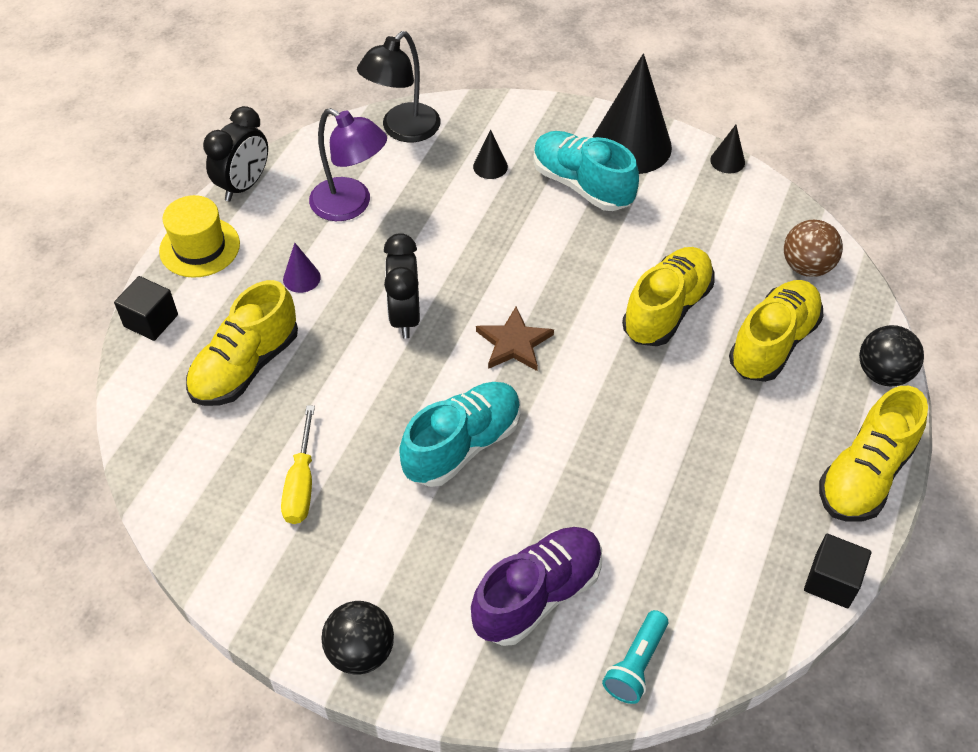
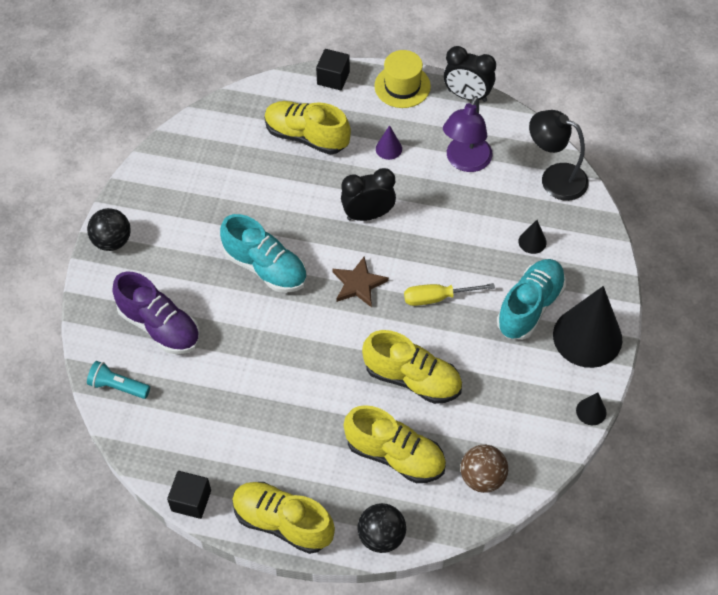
camera: 80 degrees right, 5 degrees up
(301, 484) = (222, 187): yellow screwdriver -> yellow screwdriver (437, 298)

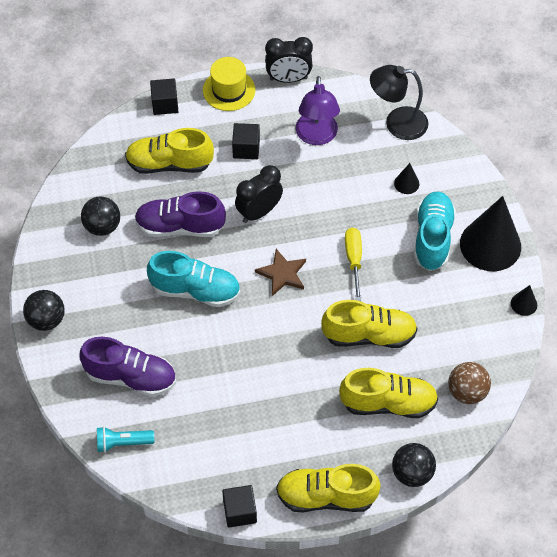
camera: 25 degrees left, 0 degrees up
(211, 173) = (102, 226): none -> black ball
(284, 200) = (180, 227): none -> purple shoe
(388, 148) = (246, 149): purple cone -> black cube
(437, 298) = (354, 260): yellow screwdriver -> yellow screwdriver turned 120 degrees clockwise

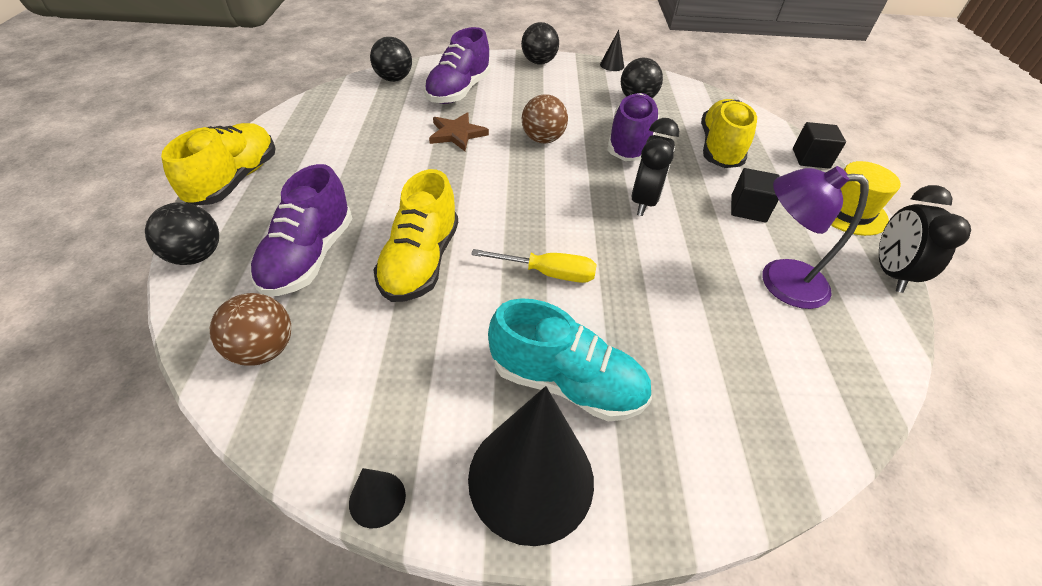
camera: 100 degrees right, 10 degrees down
(123, 443) = (394, 79): turquoise flashlight -> black ball
(195, 290) = (542, 139): turquoise shoe -> brown ball
(240, 511) = (272, 125): black cube -> none
(259, 212) = (644, 201): black clock -> black clock turned 45 degrees clockwise
(282, 274) = (545, 203): brown star -> brown star (457, 134)
(388, 403) = (309, 257): yellow shoe -> purple shoe
(397, 123) = (827, 395): black lamp -> none
(406, 183) = (687, 374): black cone -> black cone (612, 65)

